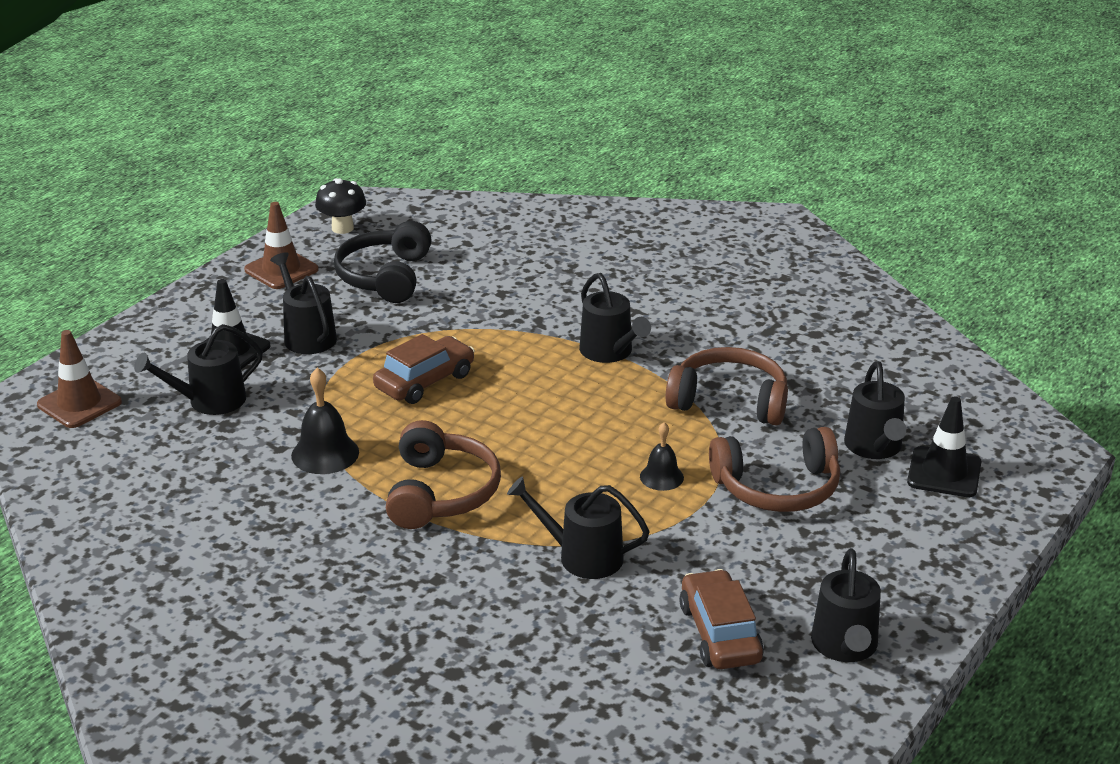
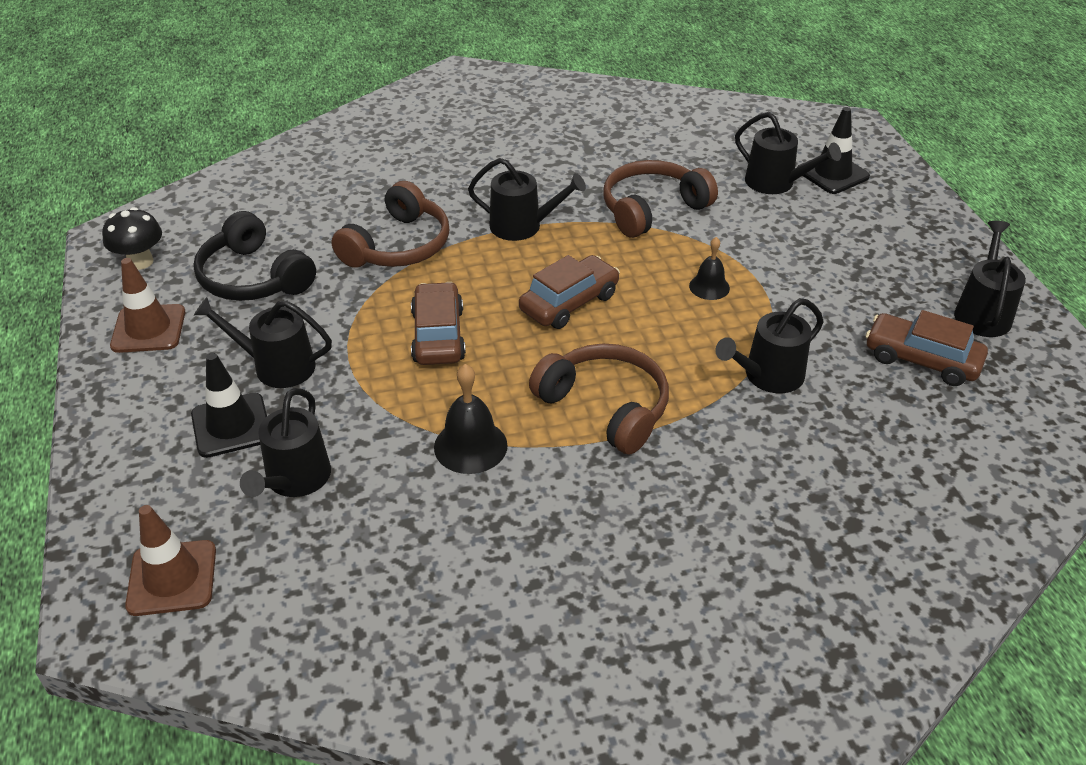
camera: 50 degrees left, 10 degrees up
(543, 419) = (569, 303): none -> brown car
(777, 487) = (778, 244): brown headphones -> brown headphones (398, 246)
(845, 646) = (982, 313): black watering can -> black watering can turned 120 degrees counterclockwise

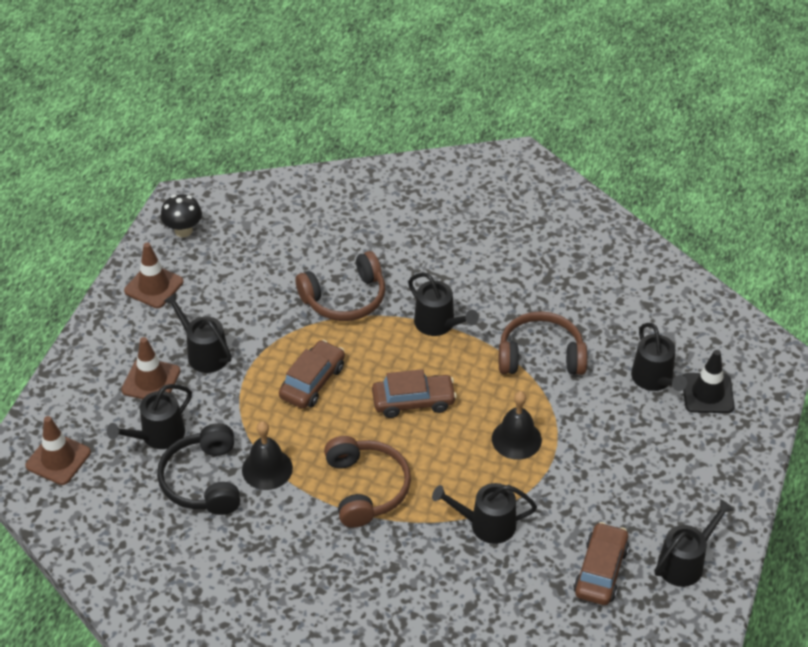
camera: 35 degrees right, 5 degrees up
(231, 425) = (151, 380): black traffic cone -> brown traffic cone
(254, 277) = (239, 278): black headphones -> black headphones (203, 480)
(709, 287) = (516, 439): black bell -> black bell, size x1.56
(921, 359) = (600, 571): brown car -> brown car turned 45 degrees clockwise

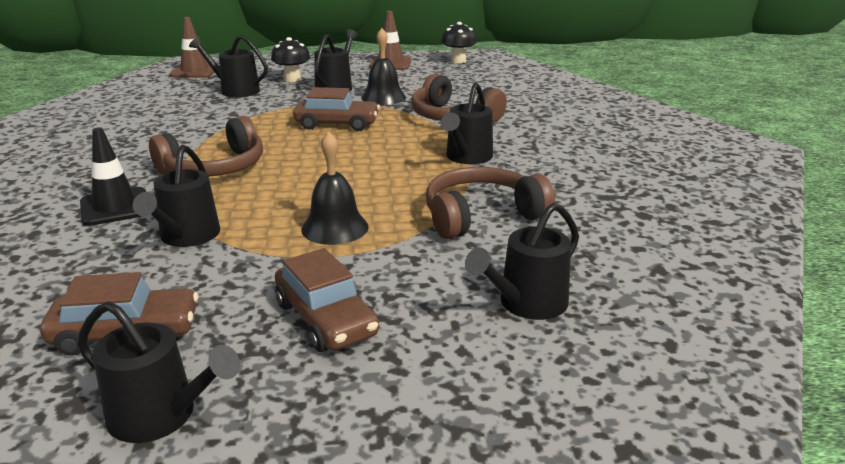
camera: 65 degrees right, 20 degrees down
(151, 380) = (292, 79): brown traffic cone -> black mushroom
(203, 480) = (194, 111): black headphones -> none
(267, 469) = (219, 127): black bell -> black bell (383, 97)
(413, 401) = (348, 166): brown car -> brown car (326, 319)
(487, 524) = (187, 236): black watering can -> black watering can turned 150 degrees counterclockwise
(540, 356) = (481, 216): brown headphones -> brown headphones turned 90 degrees counterclockwise
(707, 393) = (549, 360): black traffic cone -> black traffic cone (115, 207)

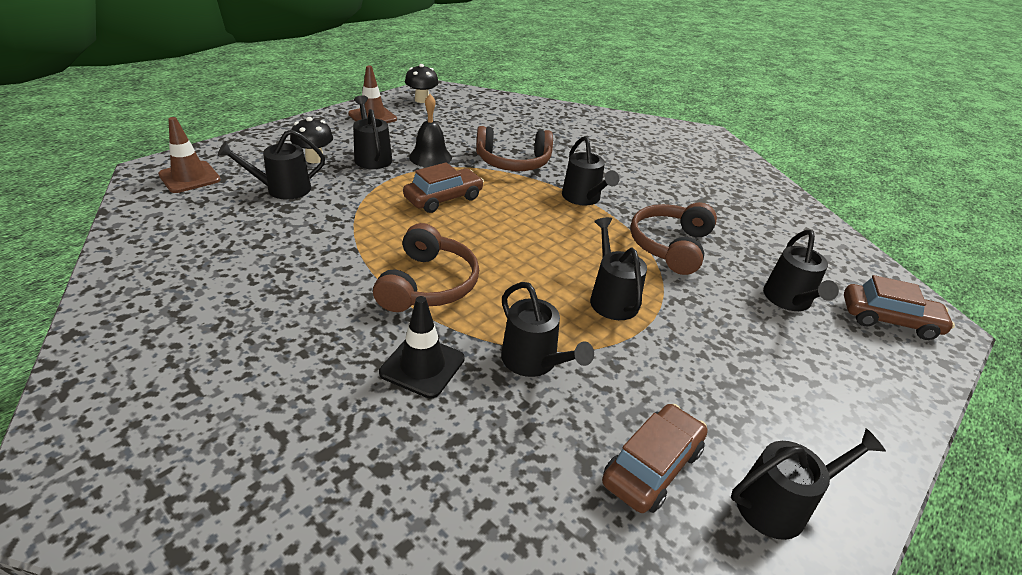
camera: 45 degrees left, 10 degrees up
(326, 319) = (730, 373): brown car -> brown car (889, 320)
(335, 228) = (611, 298): black bell -> black watering can

